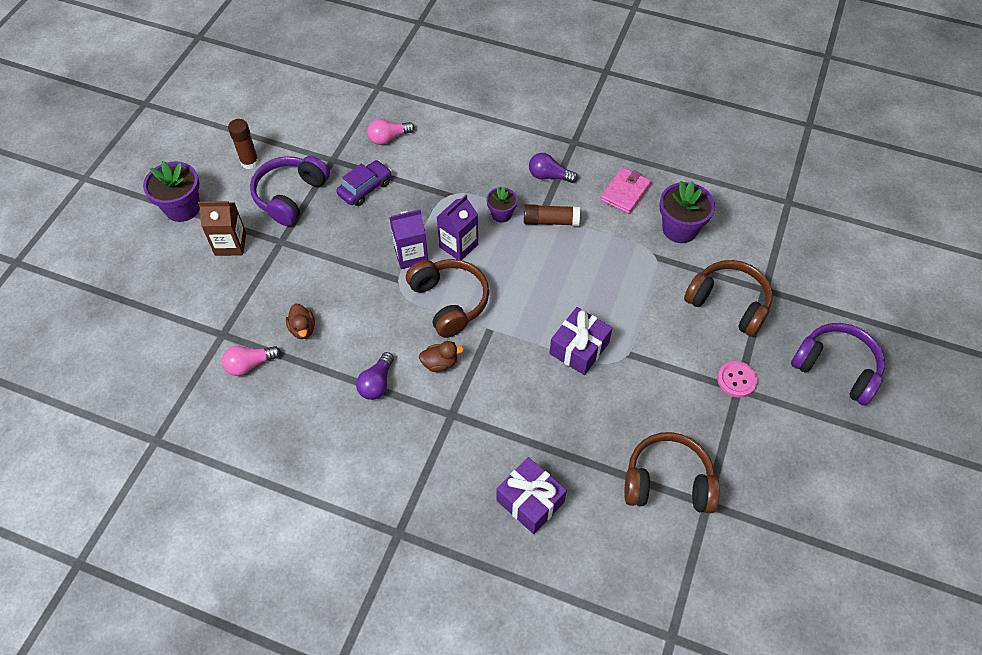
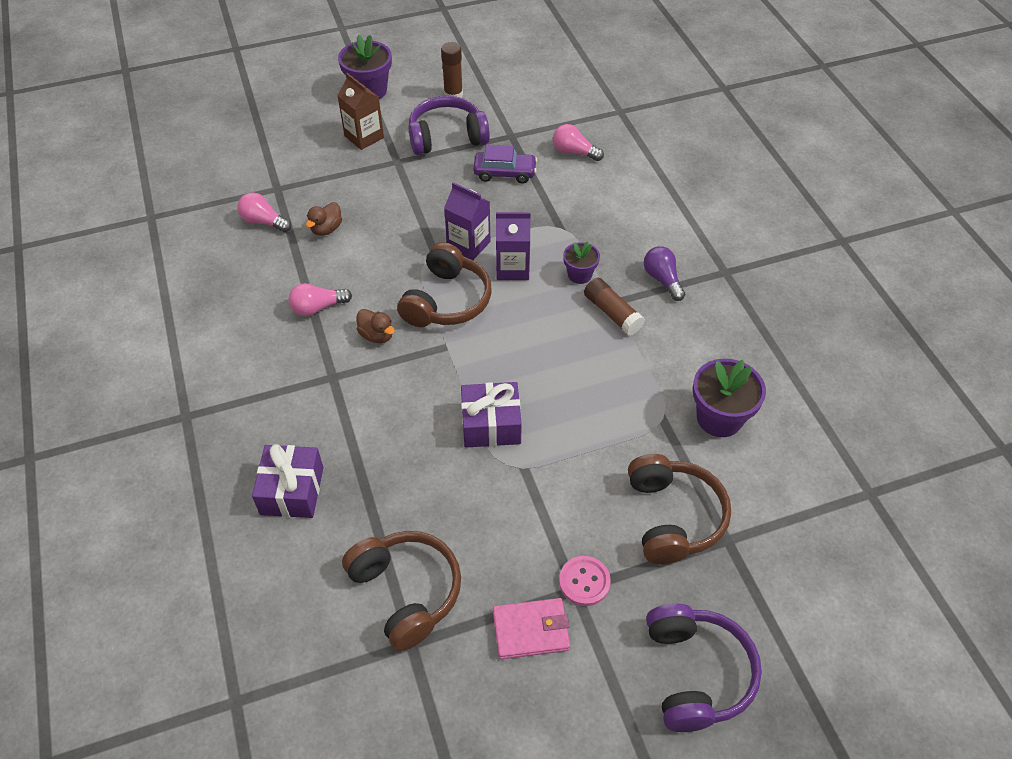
camera: 50 degrees right, 5 degrees down
(377, 383) = (318, 308): purple light bulb -> pink light bulb
(625, 192) = (712, 347): pink wallet -> pink wallet (531, 630)

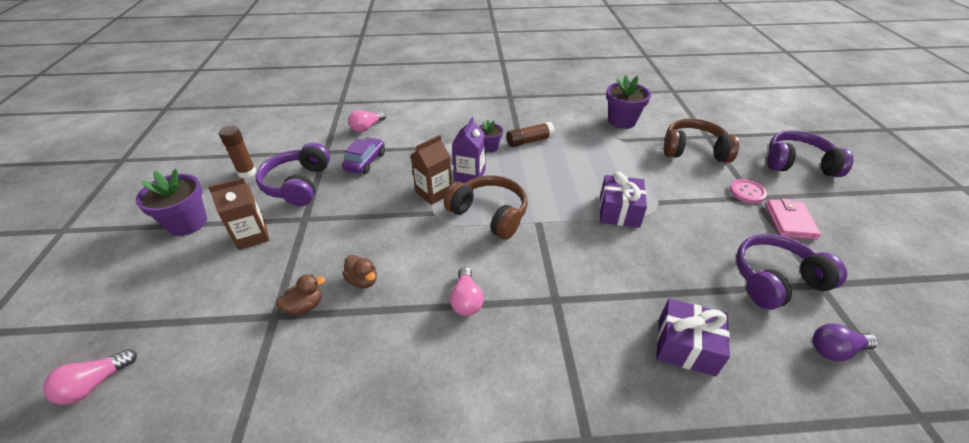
camera: 75 degrees left, 10 degrees down
(264, 222) = (320, 333): pink light bulb -> pink light bulb (95, 384)
(377, 335) = (514, 262): brown duck -> brown duck (305, 306)
(406, 592) = (775, 280): brown headphones -> purple headphones
(468, 245) = (433, 193): purple carton -> brown carton
(662, 279) = (507, 117): purple light bulb -> purple light bulb (835, 350)

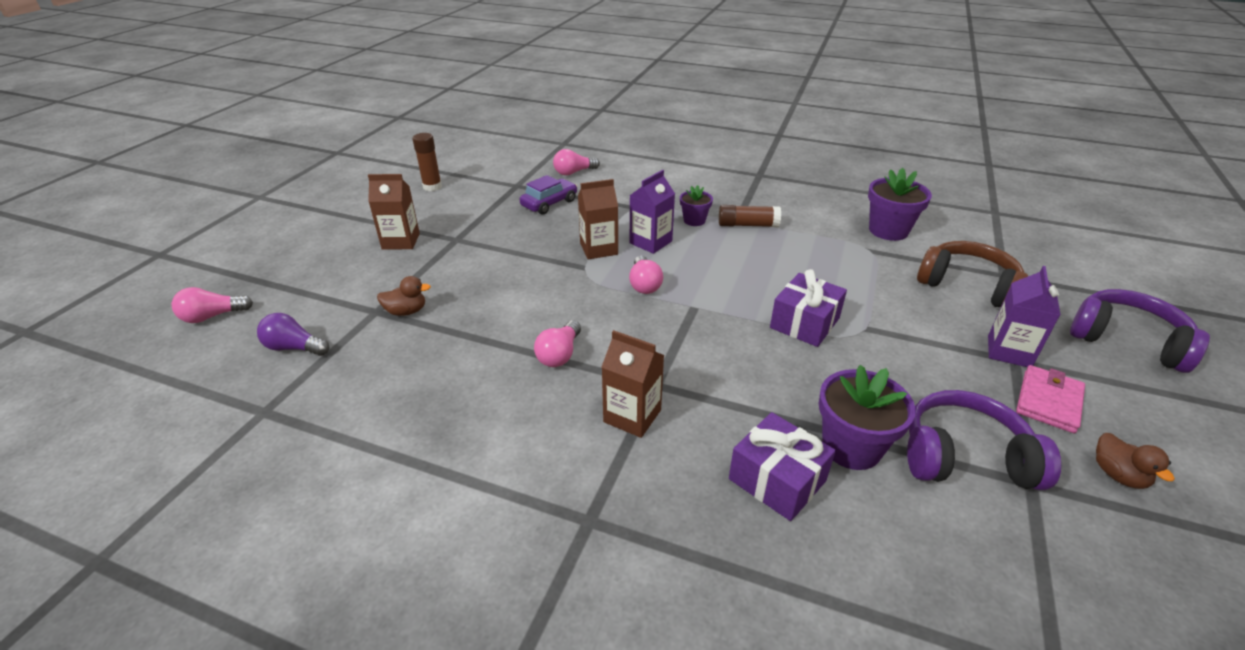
camera: 25 degrees right, 5 degrees down
(187, 223) = (355, 216): purple flower pot -> purple flower pot (851, 447)
(298, 184) = (471, 208): purple headphones -> none
(363, 280) = (472, 306): brown duck -> brown duck (1117, 475)
(489, 214) = (644, 284): brown headphones -> pink light bulb
(557, 334) = (632, 416): none -> brown carton
(747, 192) = (1009, 351): pink button -> purple carton
(835, 350) = (988, 558): purple light bulb -> purple light bulb (294, 348)

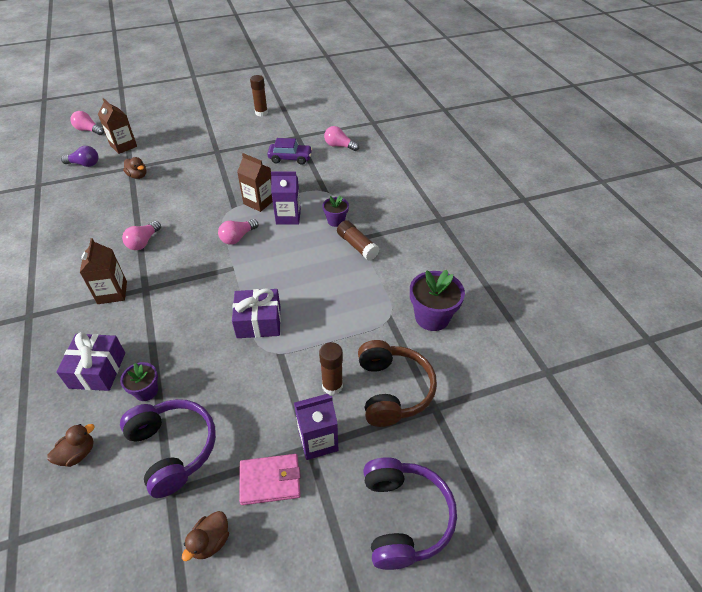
camera: 50 degrees right, 10 degrees up
(294, 348) = (84, 164): purple light bulb -> purple light bulb turned 120 degrees clockwise
(401, 241) = (196, 137): brown carton -> brown carton (123, 146)
(559, 354) = (143, 242): pink light bulb -> pink light bulb turned 45 degrees counterclockwise
(851, 447) = (146, 391): purple flower pot -> purple flower pot, size x0.59
(924, 550) = (78, 454): none -> brown duck
(938, 315) = (332, 386): none -> brown glue stick

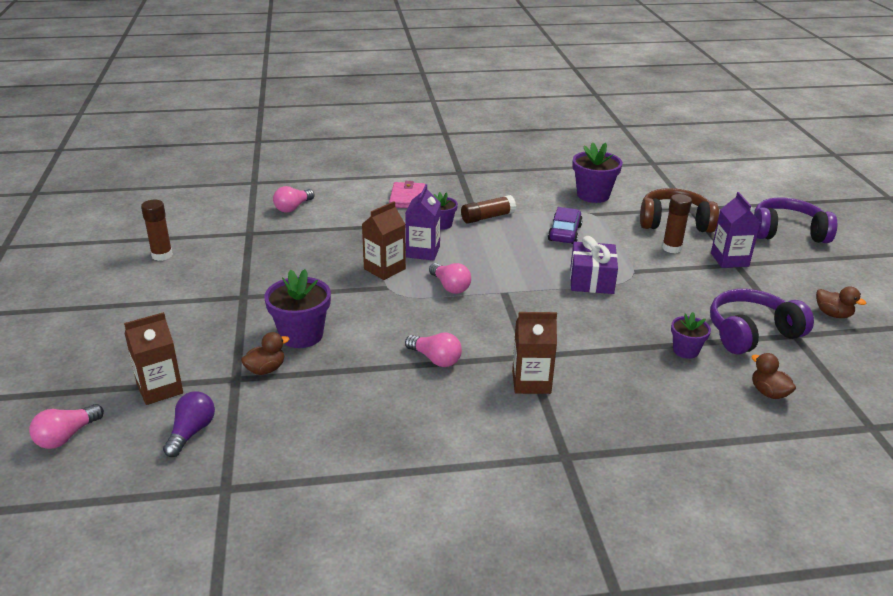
camera: 80 degrees left, 15 degrees down
(97, 370) = (659, 386): purple gift -> none
(173, 181) = (301, 335): none -> purple flower pot
(270, 480) = (772, 284): pink wallet -> pink wallet (407, 198)
(290, 158) = (299, 241): purple car -> purple car (564, 233)

